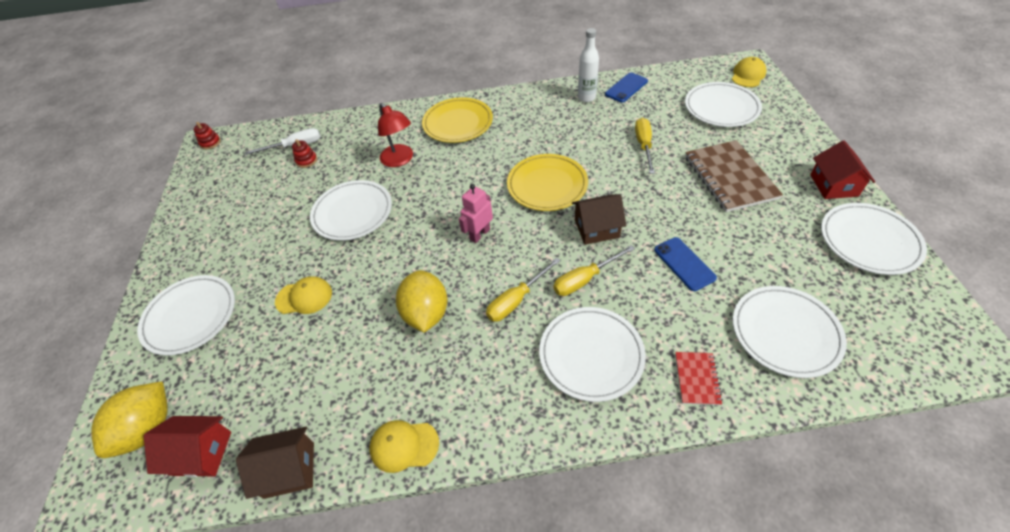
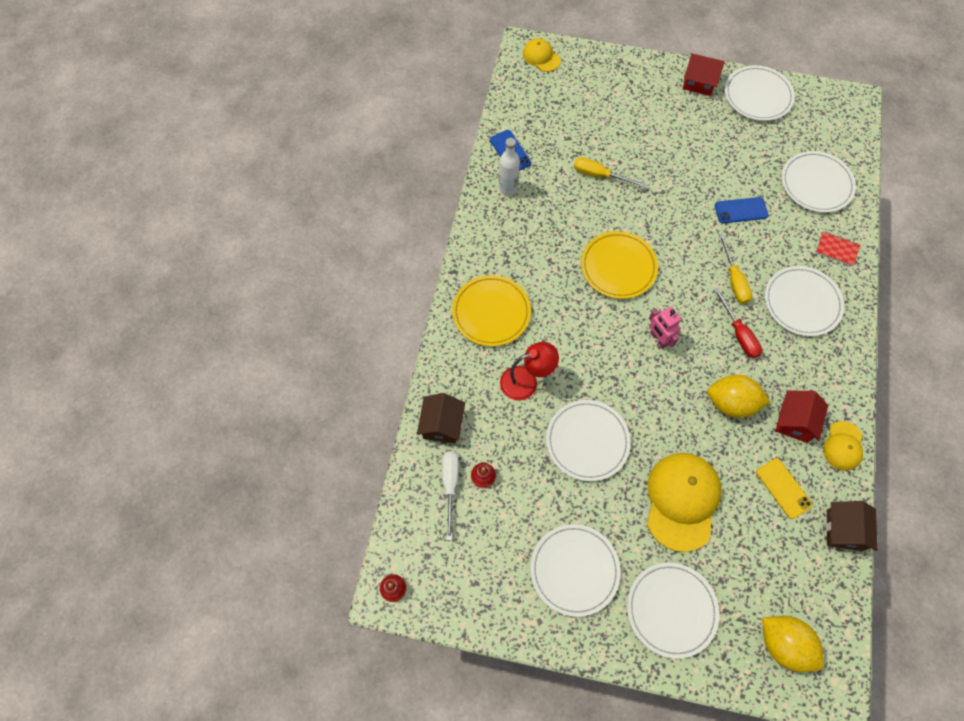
camera: 75 degrees left, 15 degrees up
(201, 453) = (816, 598): red house -> red house (795, 421)
(304, 297) = (682, 501): yellow cap -> yellow cap, size x1.88
(333, 388) = (783, 488): none -> yellow phone
(516, 300) = (739, 334): yellow screwdriver -> red screwdriver
(596, 228) = (684, 251): brown house -> brown house (442, 424)
(721, 107) = (576, 98): white plate -> white plate (574, 570)
(729, 177) = (664, 138): brown notebook -> none

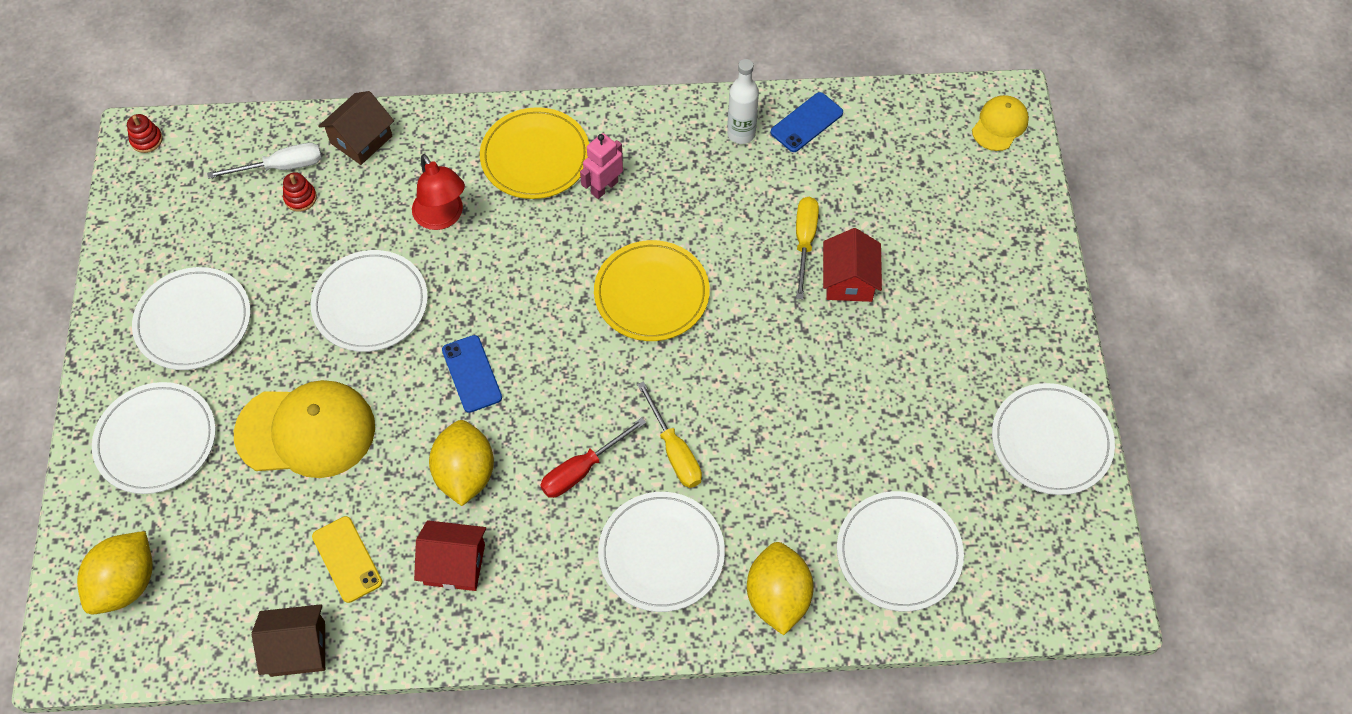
camera: 75 degrees right, 5 degrees down
(442, 424) = (361, 139): brown house -> brown house turned 45 degrees counterclockwise
(658, 339) = (546, 364): pink robot -> pink robot (604, 187)
(699, 82) = (1043, 349): red house -> red house (849, 280)
(734, 280) = (674, 451): yellow screwdriver -> yellow screwdriver turned 90 degrees counterclockwise
(741, 210) = (806, 444): blue phone -> blue phone (472, 374)
(783, 488) = (347, 559): yellow phone -> yellow phone turned 75 degrees counterclockwise
(837, 249) = (777, 597): red notebook -> yellow lemon
(843, 446) = (429, 636): yellow cap -> none

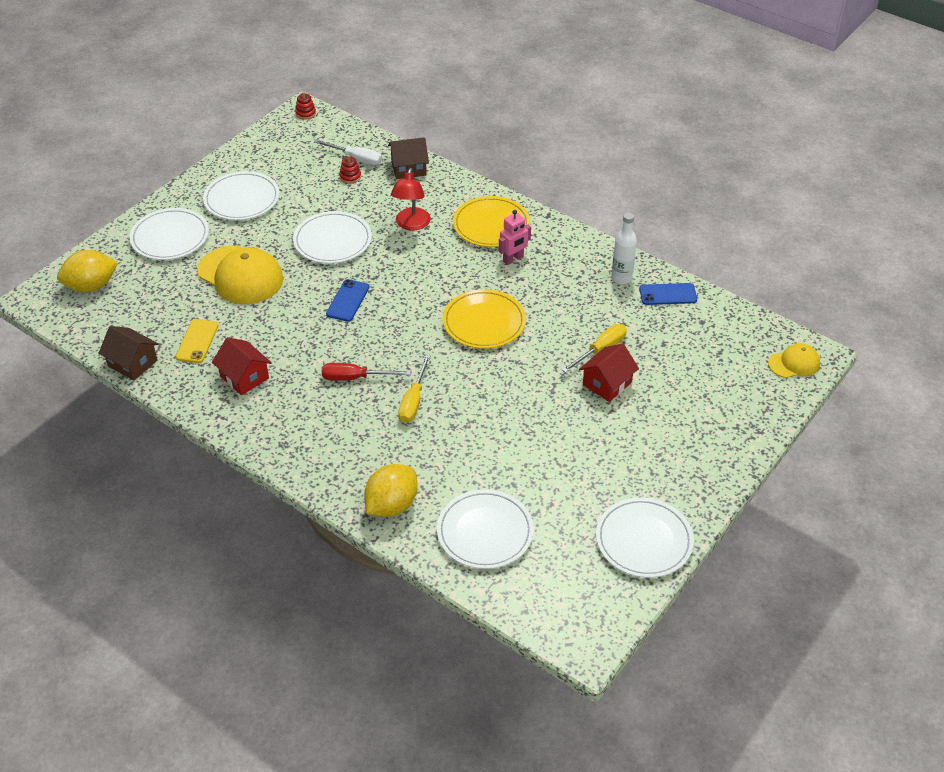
camera: 40 degrees right, 15 degrees down
(465, 474) = (294, 342): yellow lemon -> none
(604, 187) = (513, 259): pink robot -> pink robot turned 150 degrees clockwise
(661, 553) = (352, 442): white plate -> none

